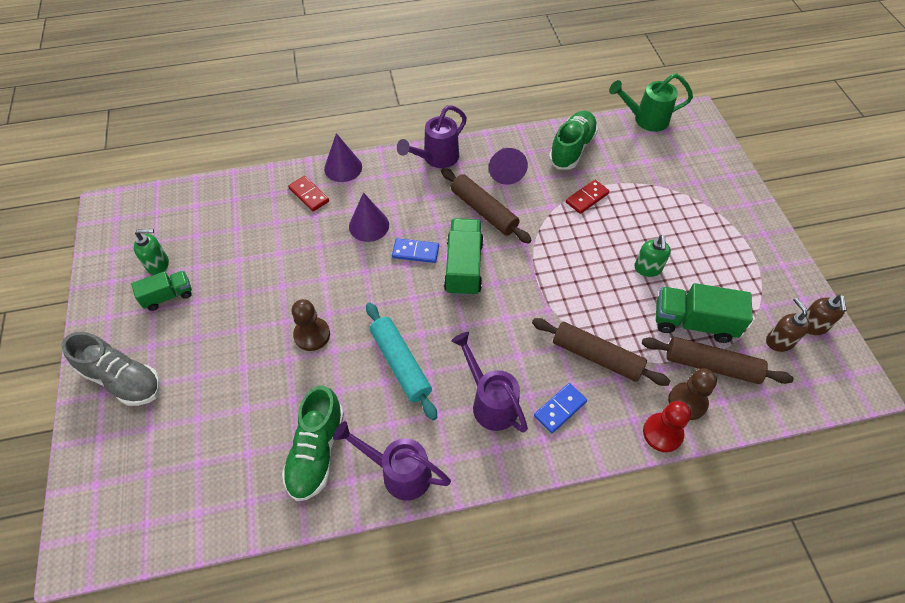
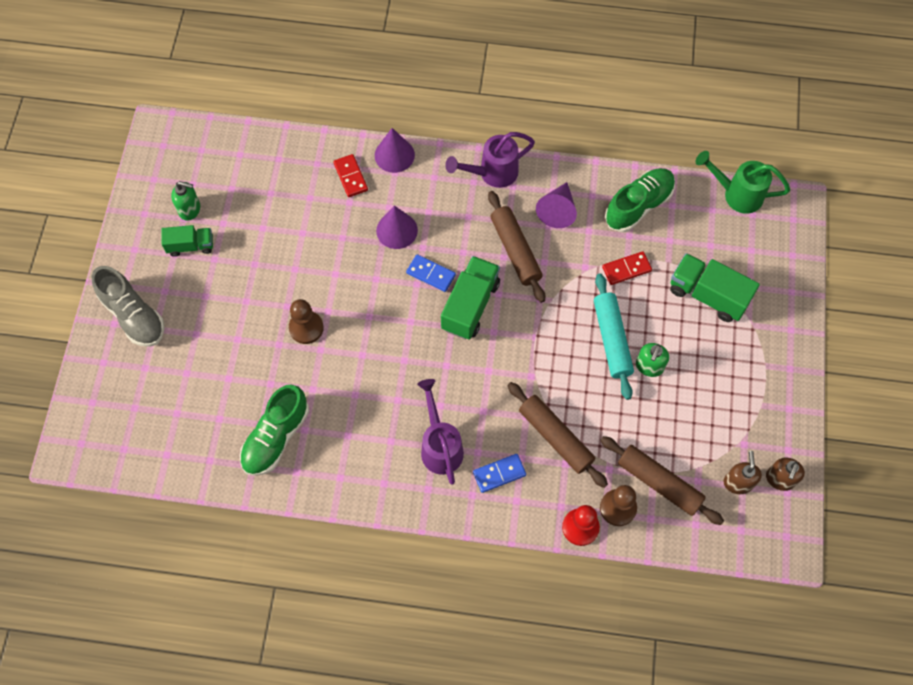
camera: 20 degrees right, 10 degrees up
(398, 472) = (337, 479): purple watering can -> none
(400, 364) = (375, 383): turquoise rolling pin -> turquoise rolling pin (612, 339)
(693, 322) = (664, 436): green truck -> green truck (708, 295)

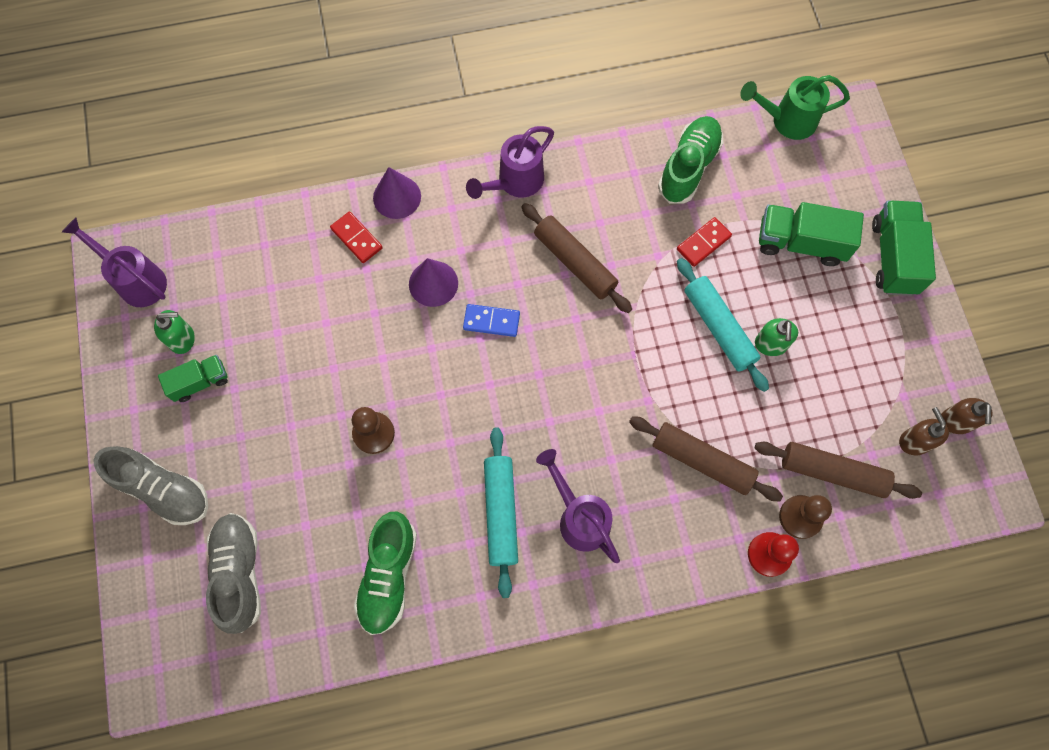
camera: 20 degrees left, 5 degrees up
(166, 396) = (239, 573): none -> grey shoe
(172, 154) = (136, 280): none -> purple watering can
(380, 421) = (500, 512): none -> turquoise rolling pin
(470, 306) = (550, 343): green truck -> green truck (893, 257)
(499, 473) = (657, 525): blue domino -> none
(557, 210) = (603, 201): purple cone -> none

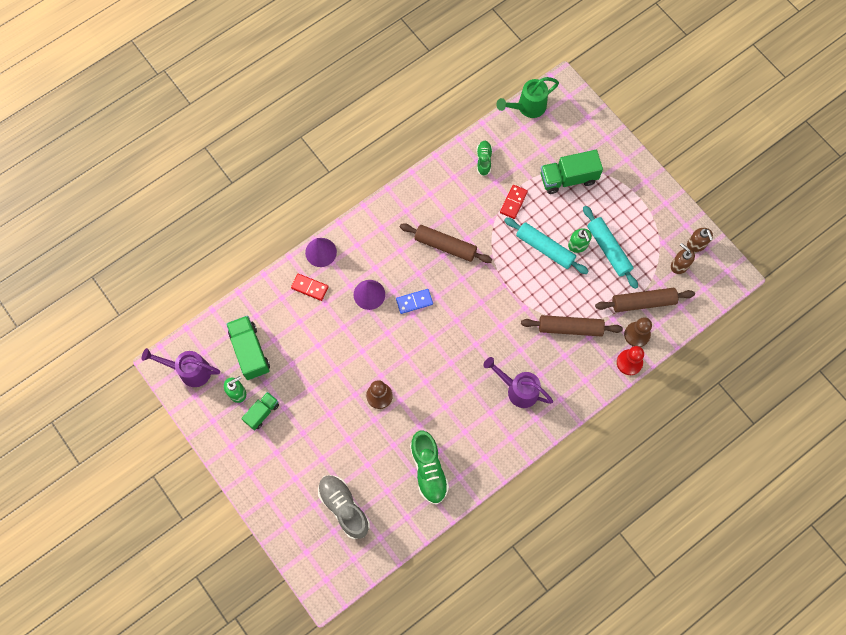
camera: 25 degrees left, 0 degrees up
(163, 489) = (274, 483): grey shoe -> none
(500, 512) = (473, 407): turquoise rolling pin -> turquoise rolling pin (608, 249)
(514, 183) = (386, 213): purple watering can -> none
(688, 167) = (483, 160): green shoe -> green shoe, size x0.58
(893, 257) = (623, 164): green truck -> green truck (250, 351)

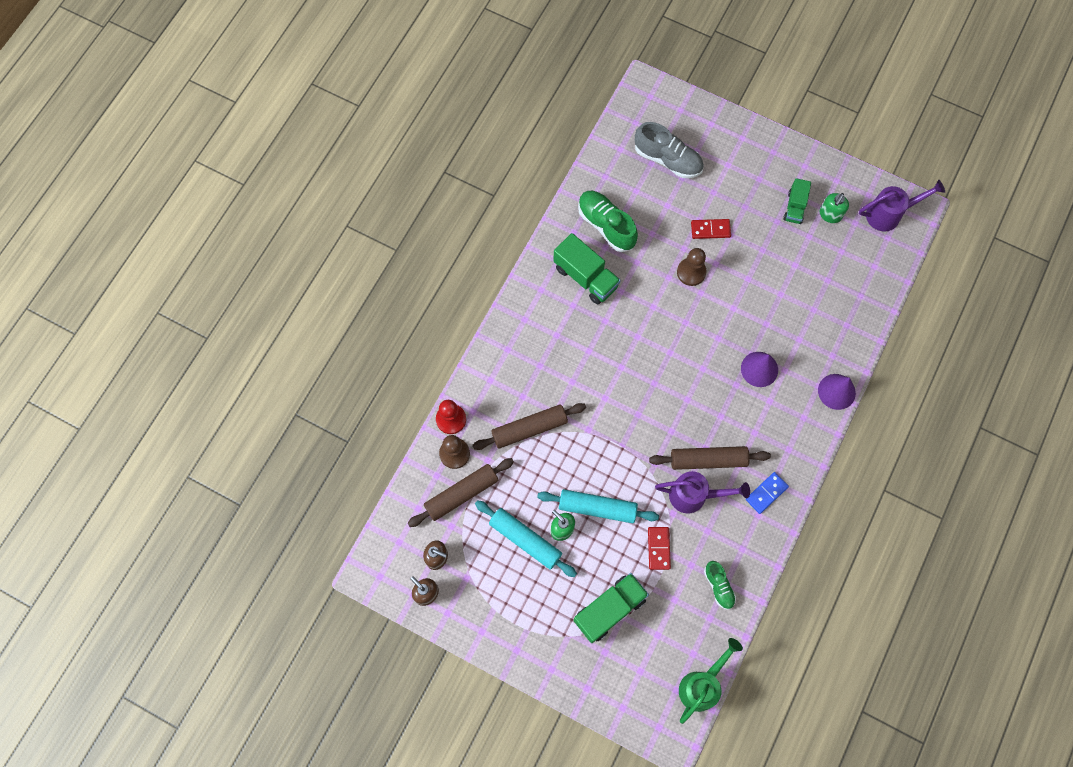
camera: 155 degrees right, 0 degrees up
(250, 351) = (843, 258): green truck -> green truck (585, 277)
(309, 288) = (824, 348): red domino -> red domino (710, 229)
(414, 301) = (708, 383): blue domino -> blue domino (766, 493)
(517, 389) = (555, 339): purple watering can -> purple watering can (694, 496)

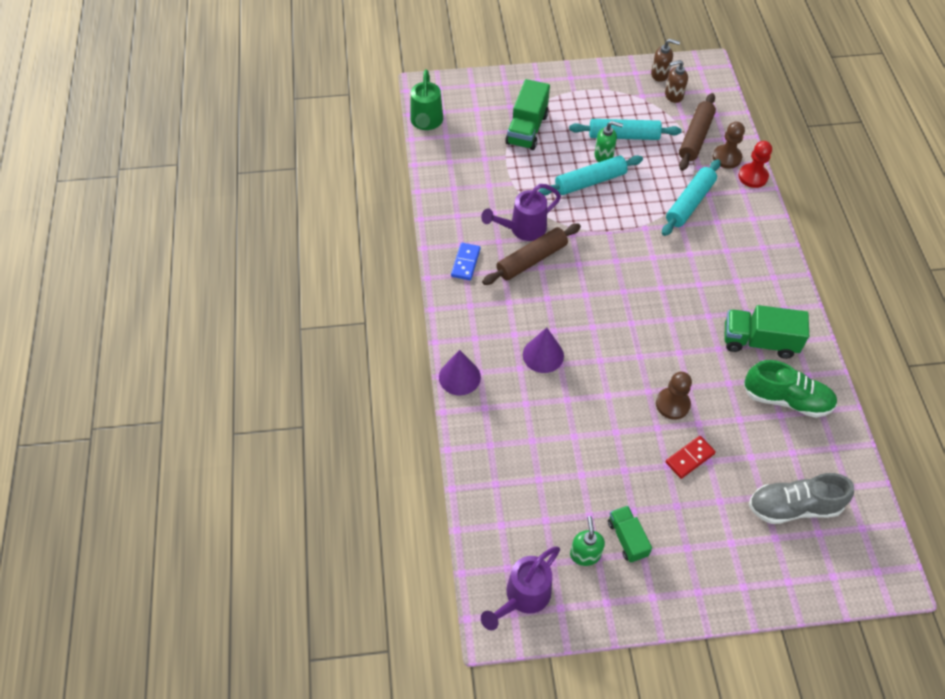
camera: 145 degrees right, 15 degrees down
(529, 429) = (689, 203): brown rolling pin -> turquoise rolling pin
(658, 548) = (522, 182): red domino -> none
(718, 586) = (457, 183): green shoe -> none

